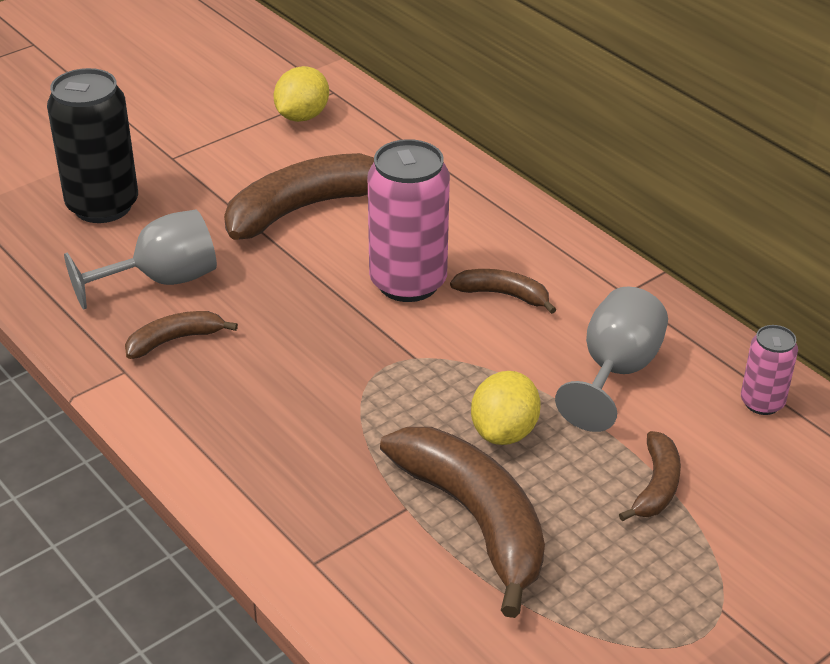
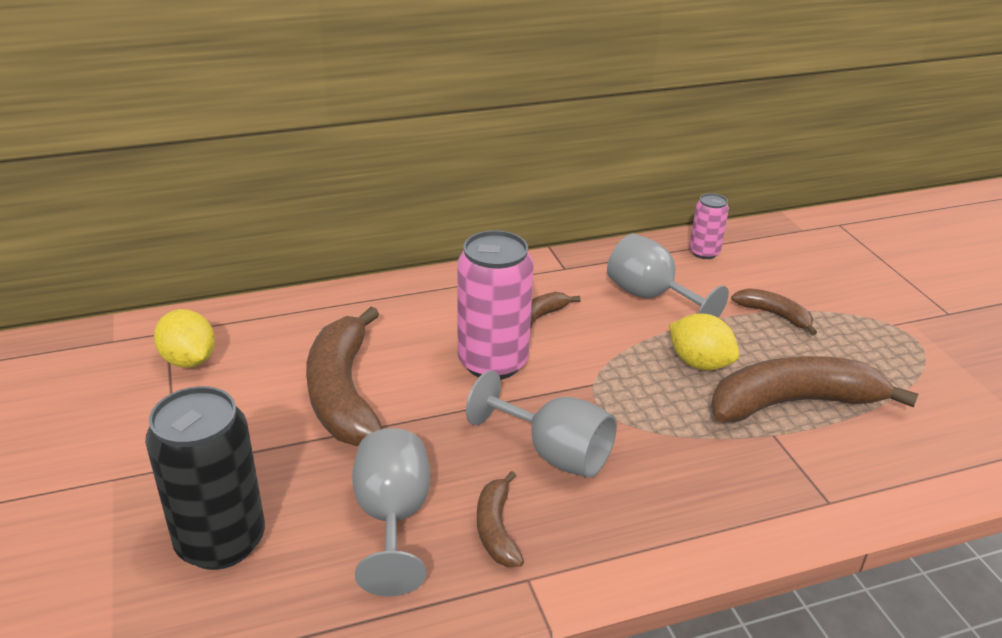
camera: 70 degrees left, 5 degrees down
(291, 353) = (554, 453): none -> grey goblet

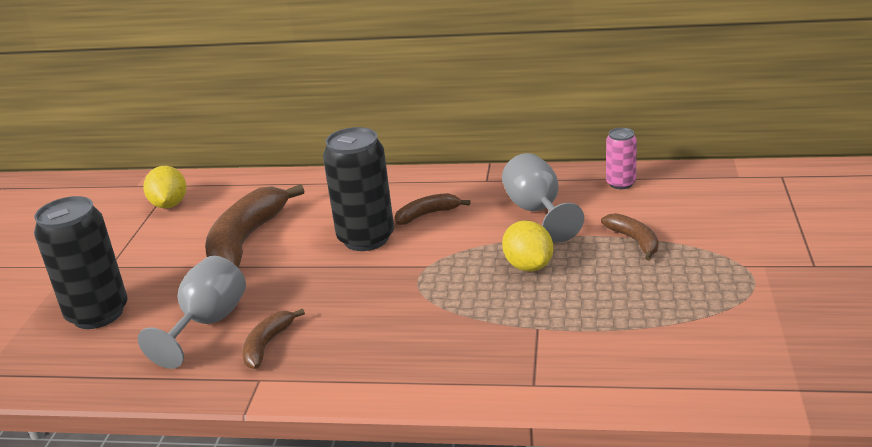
camera: 30 degrees right, 5 degrees down
(492, 362) = (366, 238): pink can -> black can
(554, 453) = (352, 306): grey goblet -> none
(793, 403) = (580, 309): brown banana -> none

